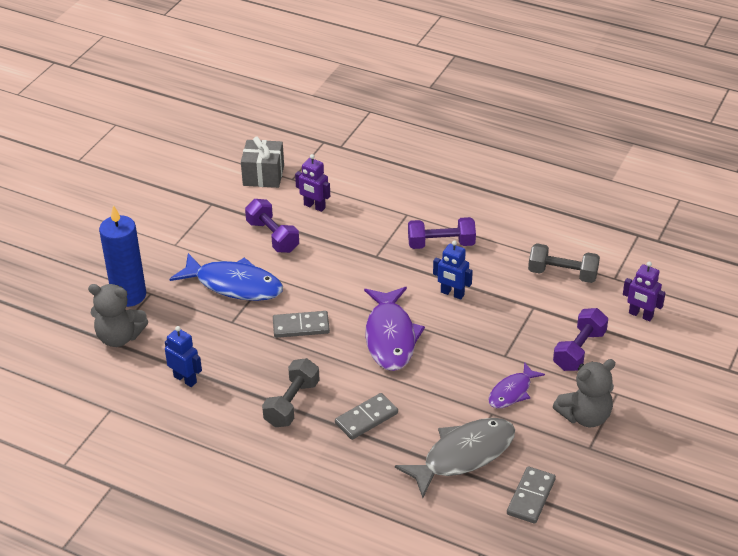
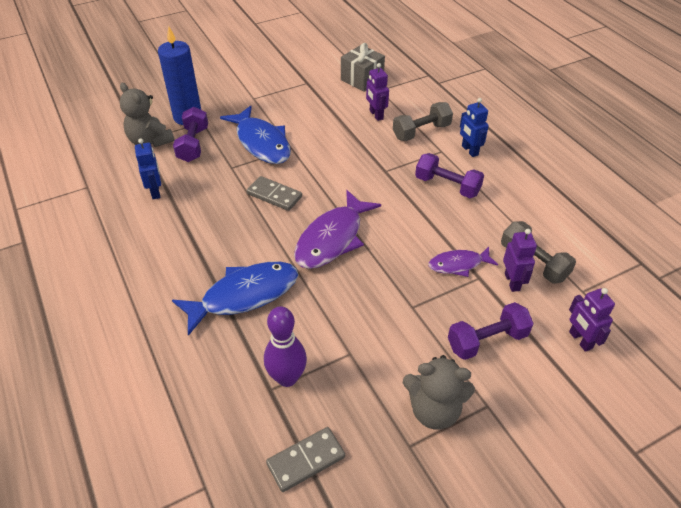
camera: 35 degrees right, 5 degrees up
(273, 236) = (324, 122): purple dumbbell -> purple dumbbell (193, 144)
(292, 403) = (204, 250): grey dumbbell -> grey dumbbell (421, 132)
(366, 418) = (244, 295): grey domino -> blue fish
(452, 294) = (417, 230): blue robot -> blue robot (469, 150)
(463, 455) = (287, 378): grey fish -> purple bowling pin
(512, 392) = (387, 344): purple fish -> purple fish (458, 264)
(560, 297) = (512, 282): none -> purple robot

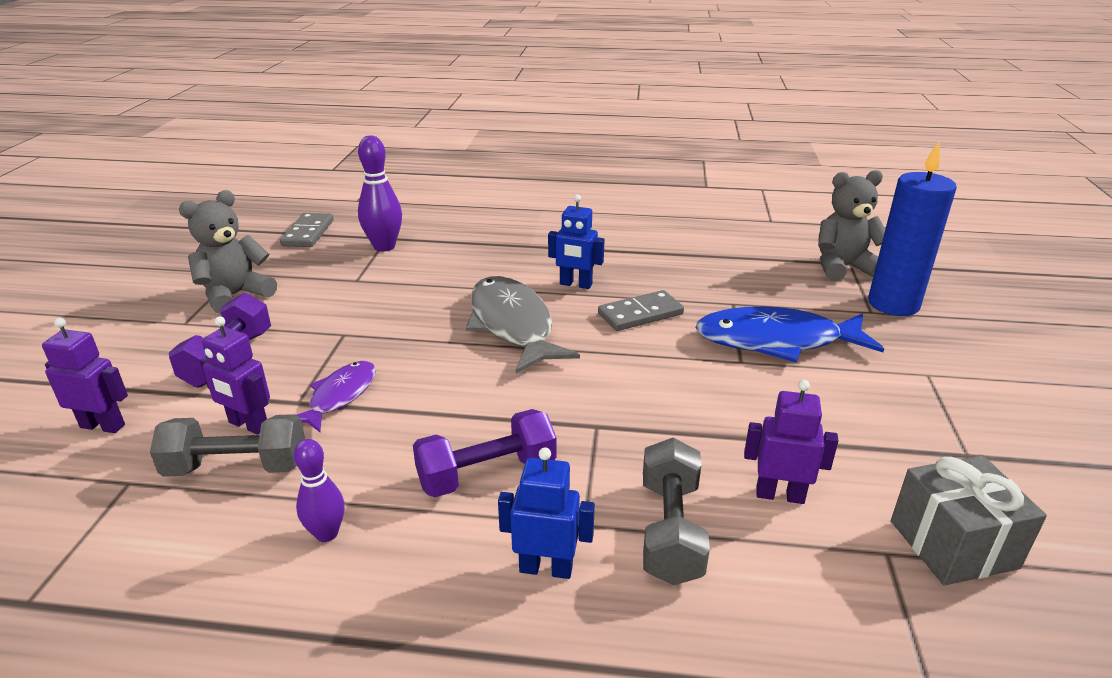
camera: 125 degrees right, 15 degrees down
(155, 192) = (725, 250): blue robot -> blue robot (575, 284)
(193, 144) = (812, 292): purple dumbbell -> none
(244, 295) = (502, 254): blue fish -> none
(332, 238) = (512, 325): purple fish -> grey fish
(523, 209) = (326, 533): none -> purple bowling pin

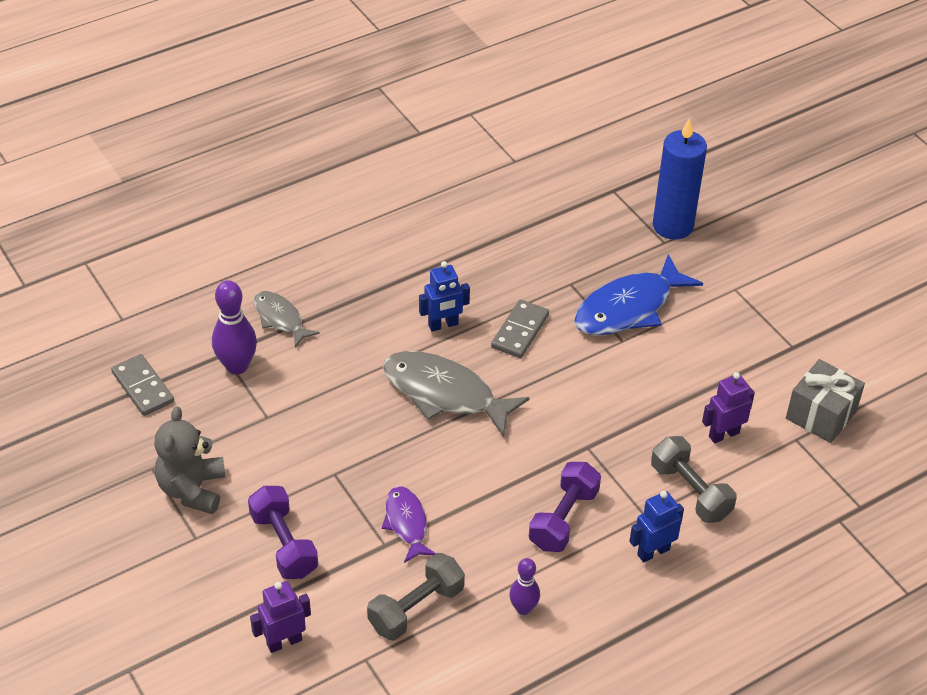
camera: 40 degrees left, 15 degrees up
(248, 425) = (379, 580): purple robot -> none
(455, 235) = (280, 319): none -> grey fish
(842, 267) = (612, 198): grey teddy bear -> none

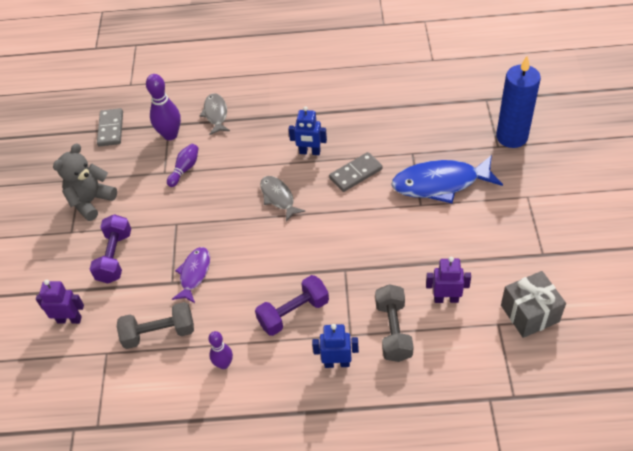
camera: 35 degrees right, 5 degrees up
(293, 403) = (185, 169): none -> purple bowling pin
(444, 394) = (278, 197): grey fish -> grey fish, size x0.57

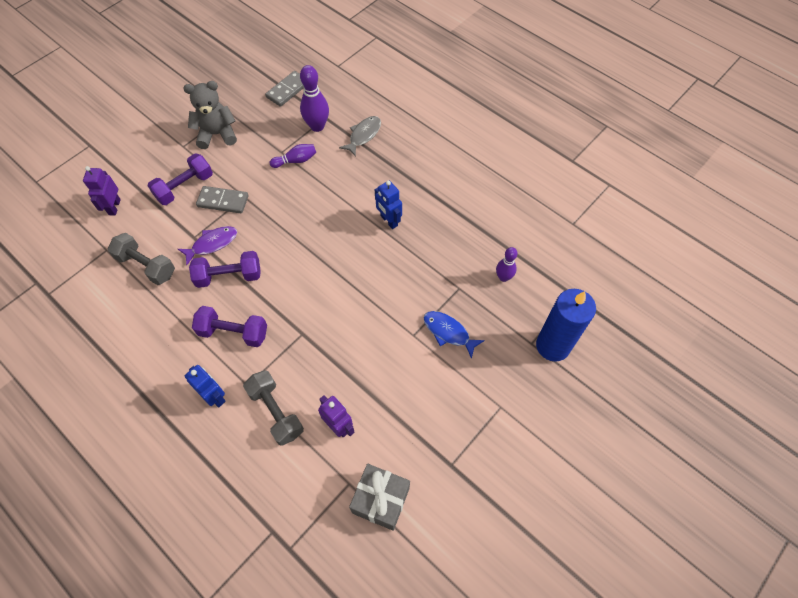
camera: 40 degrees right, 10 degrees up
(69, 319) = (114, 207): purple robot -> purple robot turned 135 degrees counterclockwise
(224, 364) = (154, 325): purple bowling pin -> purple bowling pin (503, 277)
(238, 282) = (229, 276): none -> purple dumbbell
(278, 197) = (326, 237): grey fish -> none
(355, 173) = (399, 267): grey domino -> grey domino (223, 201)
(393, 330) = (276, 412): grey dumbbell -> grey dumbbell turned 75 degrees counterclockwise
(440, 183) = (448, 332): blue fish -> blue fish, size x0.57

